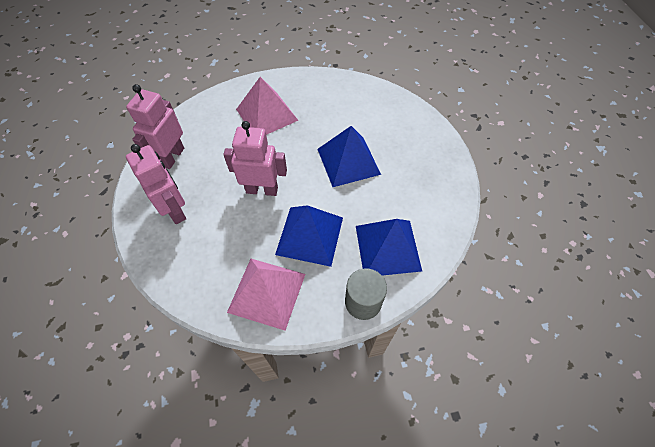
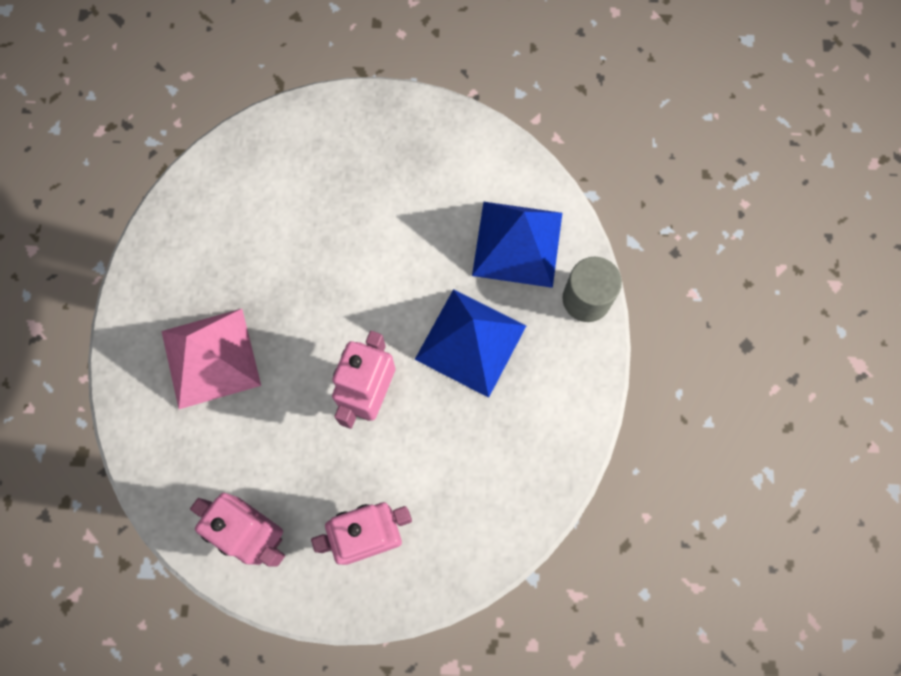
camera: 75 degrees left, 15 degrees up
(267, 292) = (543, 419): pink pyramid -> none
(348, 161) = (354, 253): blue pyramid -> none

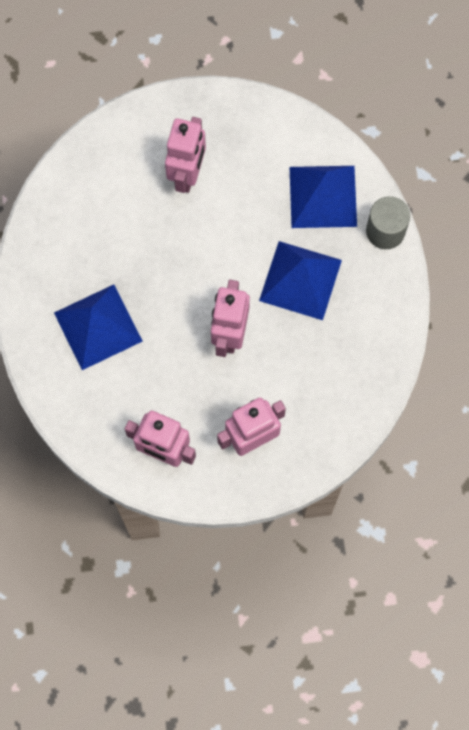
camera: 10 degrees left, 0 degrees up
(211, 357) = (98, 326): pink pyramid -> blue pyramid
(359, 190) = (187, 174): none -> pink robot

